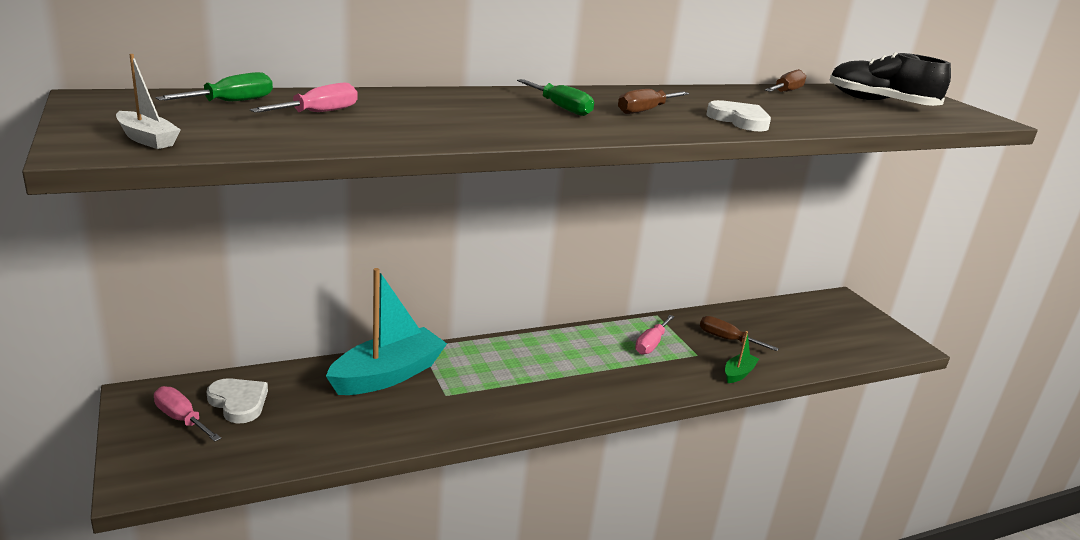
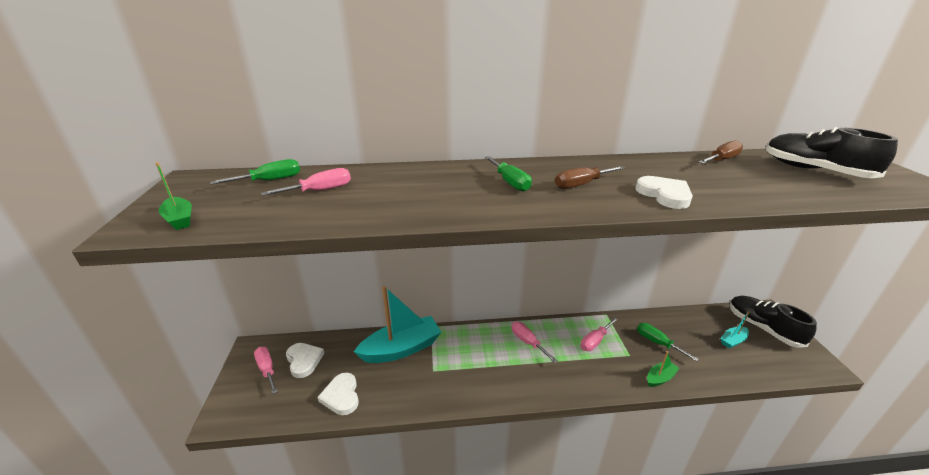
camera: 20 degrees right, 5 degrees up
(147, 139) = (179, 219): white boat -> green boat
(321, 436) = (341, 396): none -> white heart
(565, 352) = (528, 342): none -> pink screwdriver
(727, 339) = (657, 343): brown screwdriver -> green screwdriver
(811, 330) = (733, 341): none -> turquoise boat
(841, 315) = (763, 328): none -> black shoe

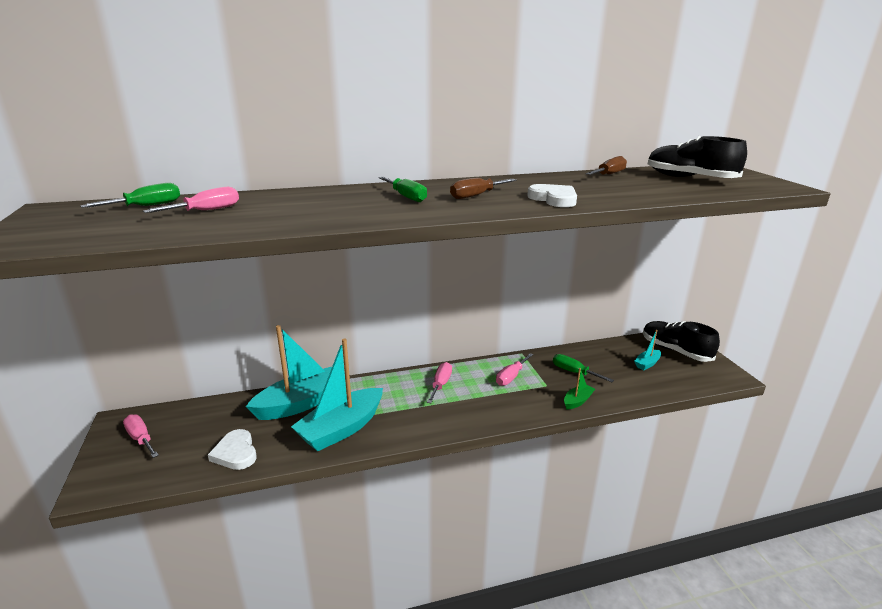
camera: 10 degrees left, 5 degrees down
(179, 219) = (54, 237): green boat -> none
(304, 360) = (185, 426): white heart -> none
(434, 381) = (341, 429): none -> turquoise boat
(528, 342) = (440, 384): pink screwdriver -> pink screwdriver turned 60 degrees clockwise

